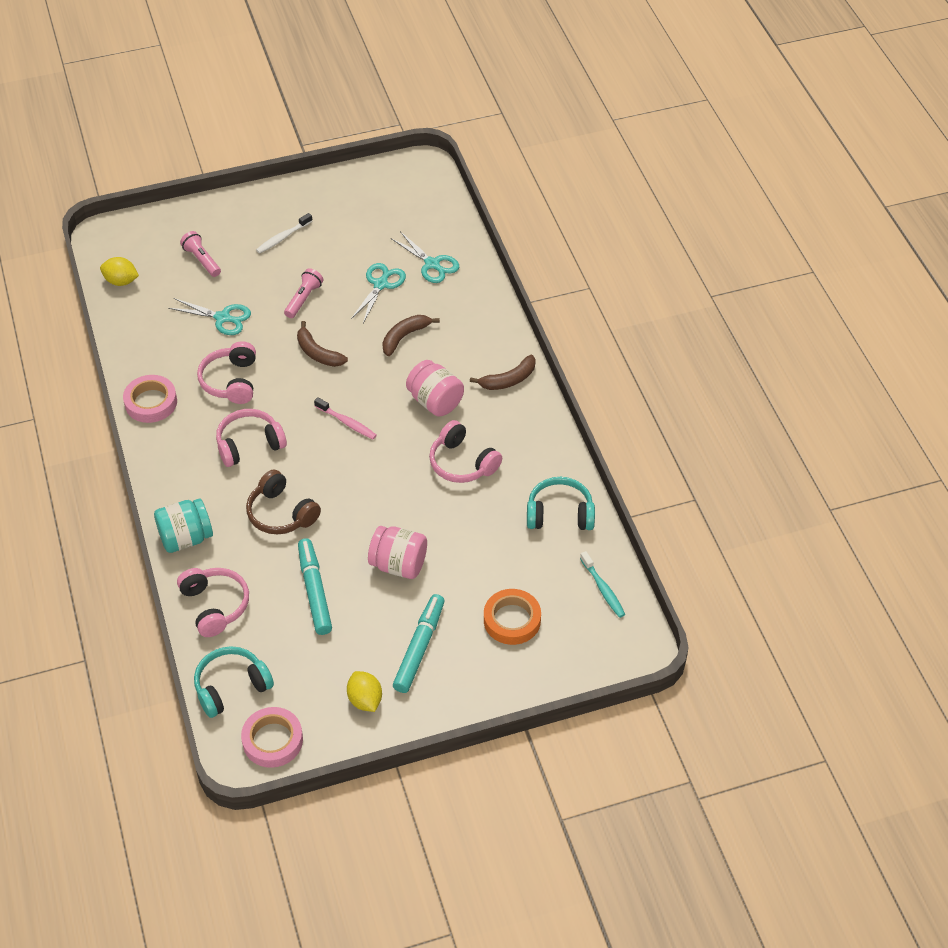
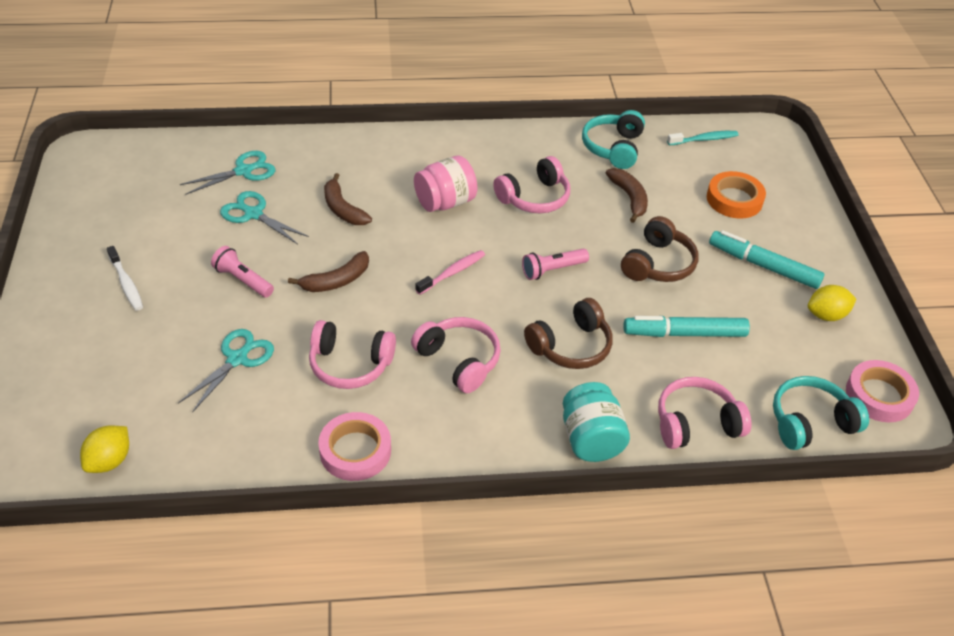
camera: 80 degrees left, 5 degrees down
(202, 260) = (120, 367): pink flashlight -> pink flashlight (552, 270)
(231, 687) = (810, 422): turquoise headphones -> turquoise headphones turned 90 degrees clockwise
(249, 444) = (459, 360): pink headphones -> pink headphones turned 150 degrees clockwise
(398, 564) = (658, 264): pink jar -> brown headphones
(508, 380) = (434, 148): brown banana -> brown banana (629, 198)

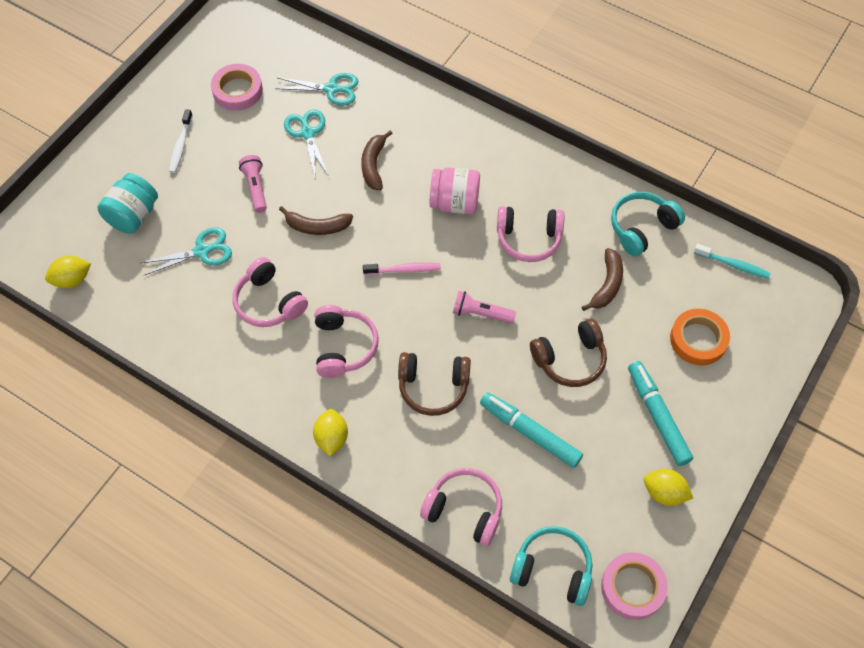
camera: 40 degrees right, 15 degrees up
(355, 451) = (217, 371): pink tape -> pink tape (237, 91)
(524, 439) = (331, 438): none -> yellow lemon
(591, 439) = (377, 469): turquoise jar -> turquoise jar (133, 215)

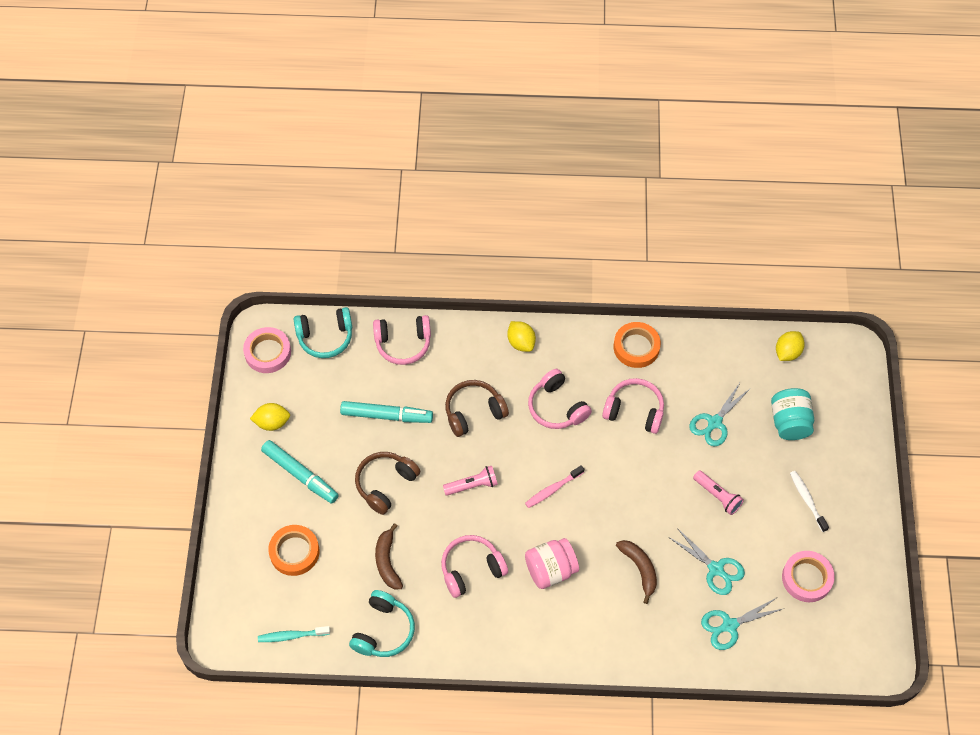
camera: 150 degrees right, 0 degrees up
(214, 366) = (636, 347): none -> orange tape
(317, 226) = (644, 489): brown banana -> none

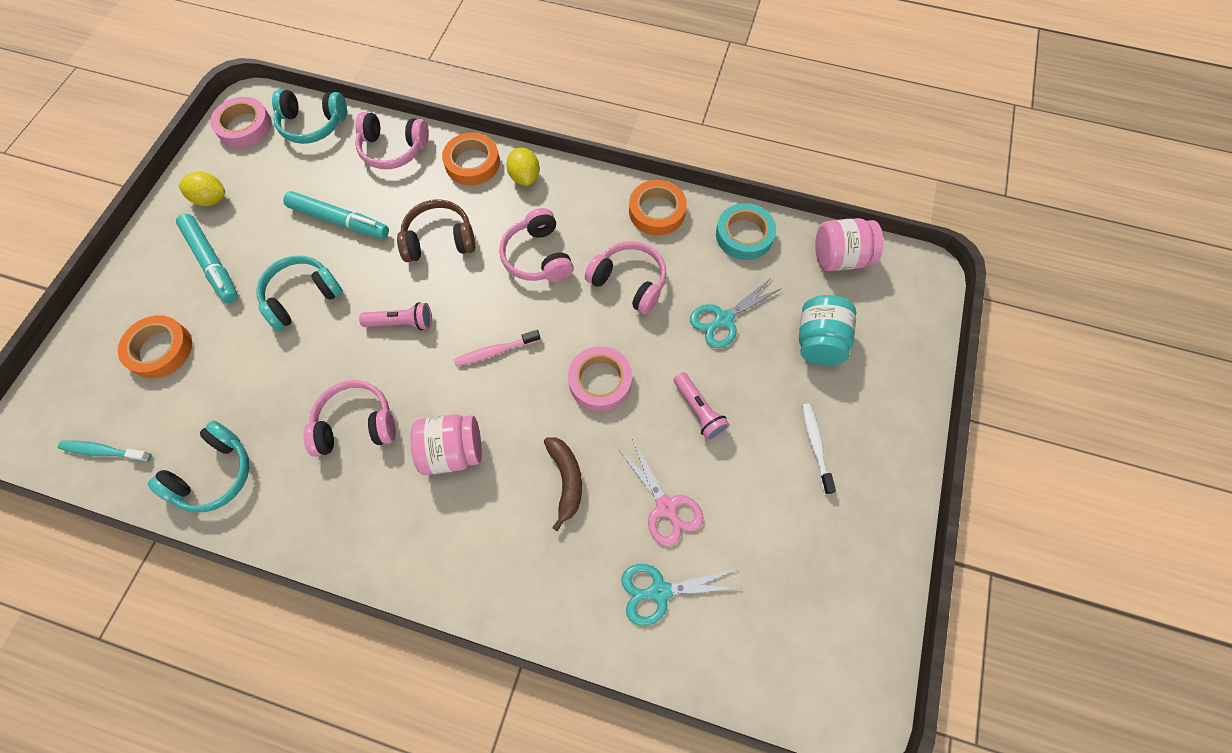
camera: 15 degrees right, 5 degrees up
(385, 484) = (302, 297): brown headphones -> turquoise headphones
(387, 561) = (260, 389): brown banana -> none
(473, 340) = (472, 163): none -> orange tape
(710, 351) = (744, 235): none -> turquoise tape
(716, 569) = (666, 507): turquoise scissors -> pink scissors
(787, 352) = (840, 258): yellow lemon -> pink jar
(807, 578) = (786, 552): pink tape -> pink tape (600, 381)

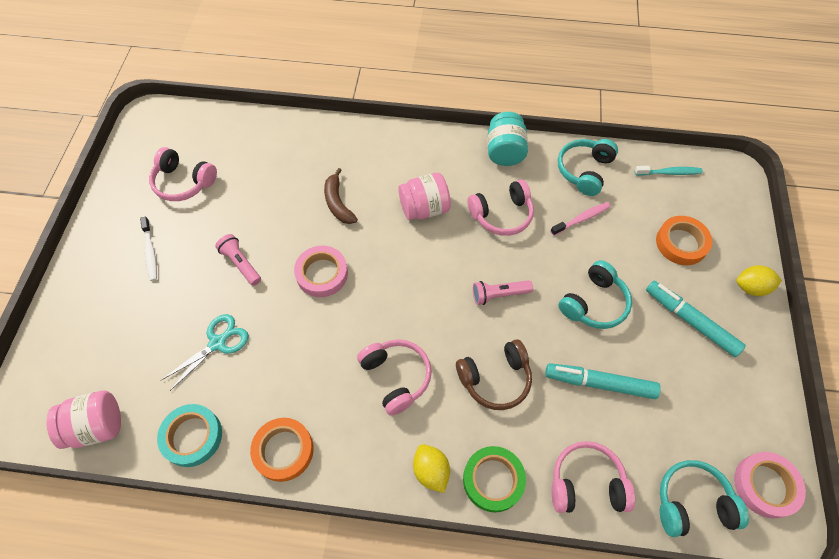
camera: 170 degrees right, 5 degrees down
(211, 199) = (736, 386): yellow lemon -> yellow lemon (751, 287)
(472, 163) = (493, 480): orange tape -> green tape
(495, 351) = (413, 283): pink toothbrush -> pink toothbrush (582, 219)
(629, 282) = (306, 365): pink headphones -> pink headphones (183, 182)
(660, 591) = (267, 152): turquoise scissors -> none
(666, 507) = (265, 197): pink scissors -> none
(819, 341) = (133, 336): turquoise jar -> turquoise jar (504, 152)

